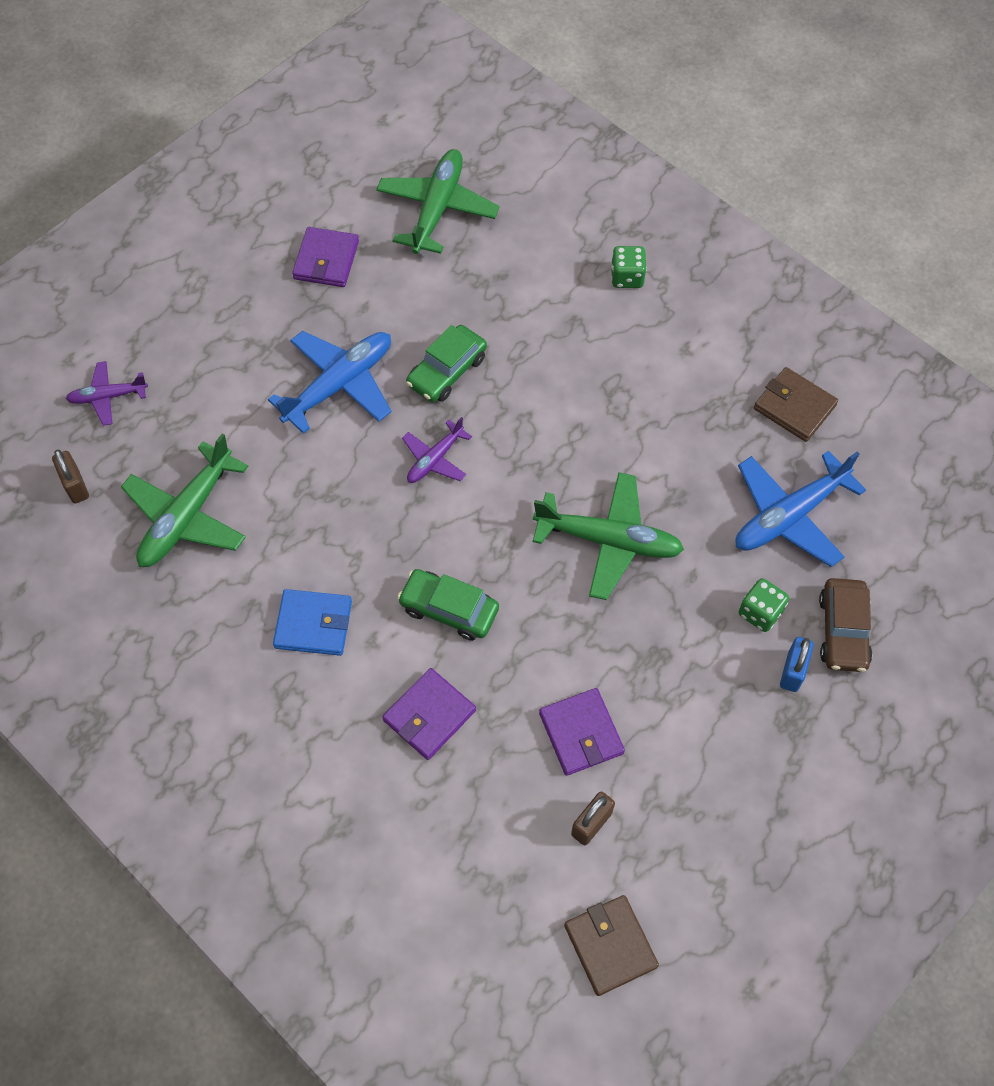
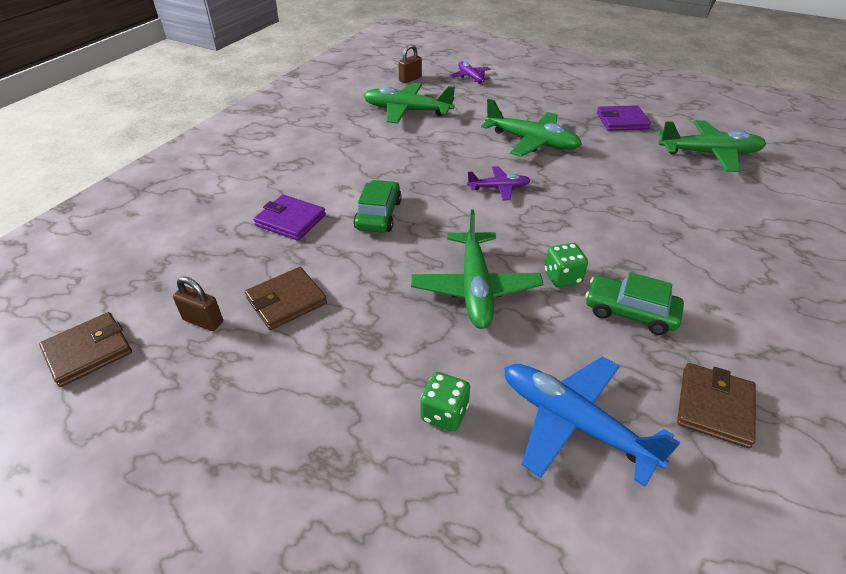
camera: 75 degrees right, 20 degrees down
(313, 624) = (349, 163): blue wallet -> none
(339, 384) = (531, 142): blue plane -> green plane
(435, 459) = (499, 188): purple plane -> purple plane turned 150 degrees clockwise
(447, 371) = (576, 181): green car -> green car (630, 312)
(581, 733) = (286, 301): purple wallet -> brown wallet
(627, 277) = (749, 256): green dice -> green dice (562, 277)
(792, 671) = (383, 455): blue padlock -> none
(843, 631) = (450, 502): brown car -> none

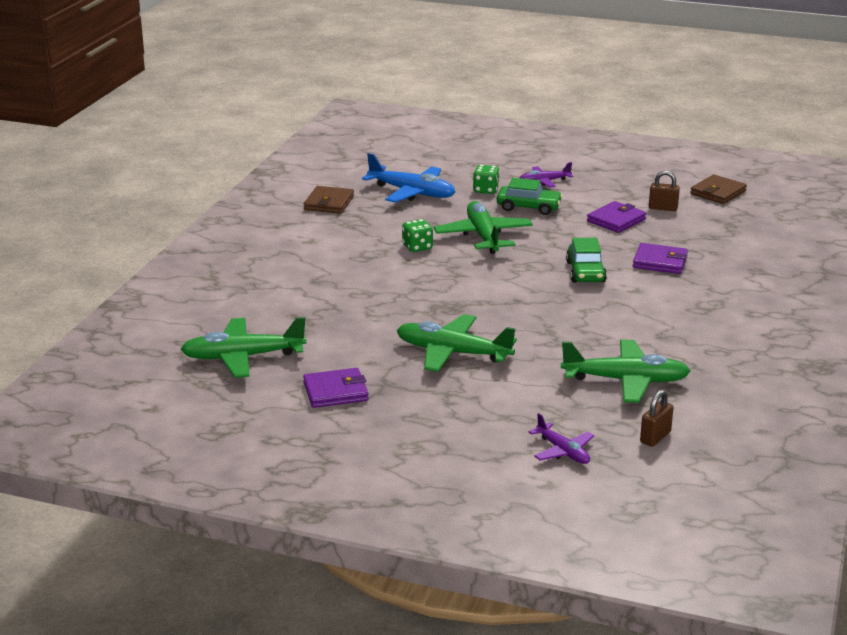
camera: 170 degrees right, 15 degrees down
(286, 301) = (616, 220): brown wallet -> purple wallet
(499, 188) = (481, 302): purple plane -> purple plane (544, 181)
(630, 312) = (369, 234): green car -> green car (528, 207)

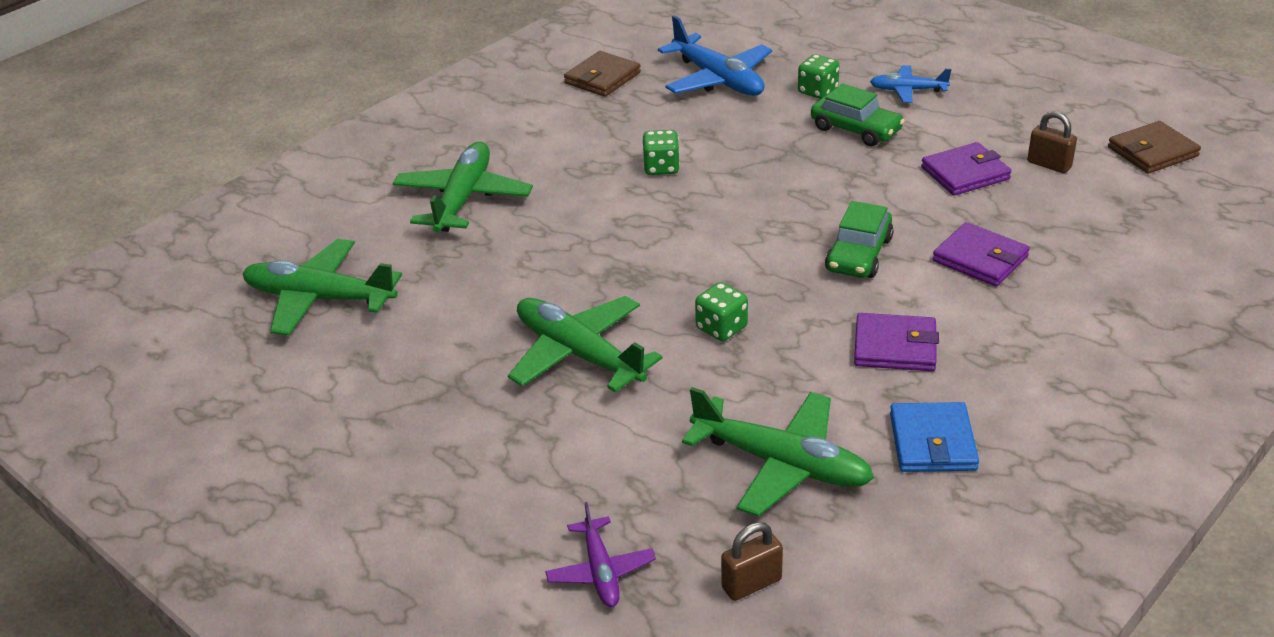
camera: 25 degrees right, 10 degrees up
(335, 391) = (385, 382): purple wallet -> purple wallet (895, 347)
(483, 236) = (760, 166): green plane -> green plane (463, 199)
(532, 323) = (721, 328): none -> green dice
(544, 181) = (907, 90): purple plane -> blue plane
(703, 353) = (932, 442): none -> blue wallet

